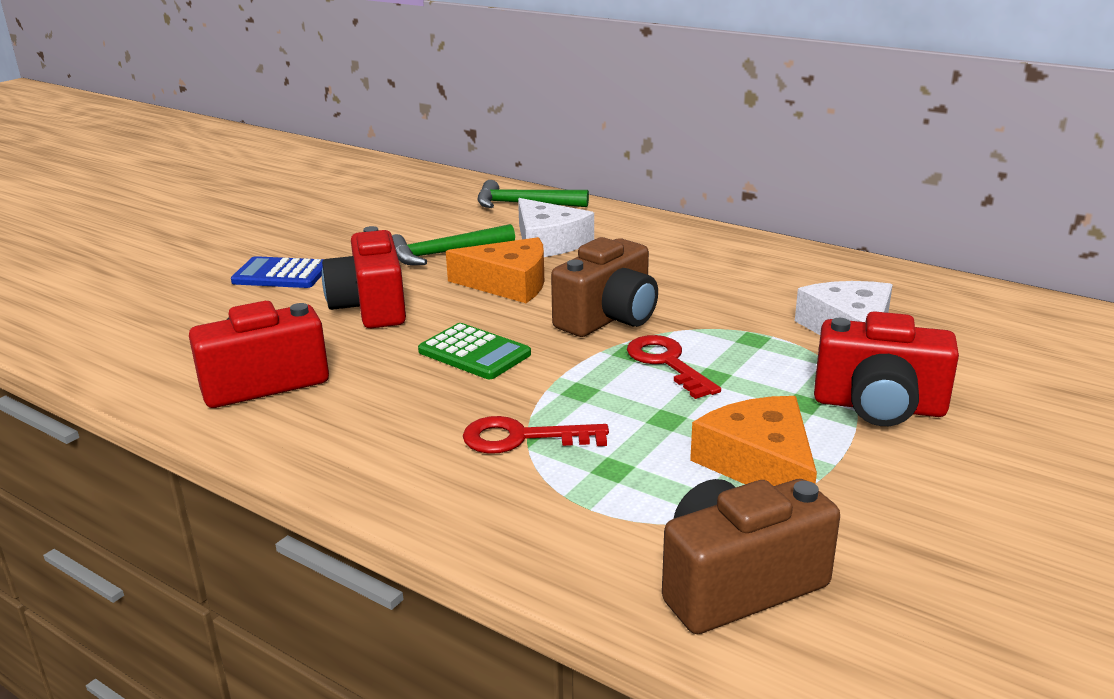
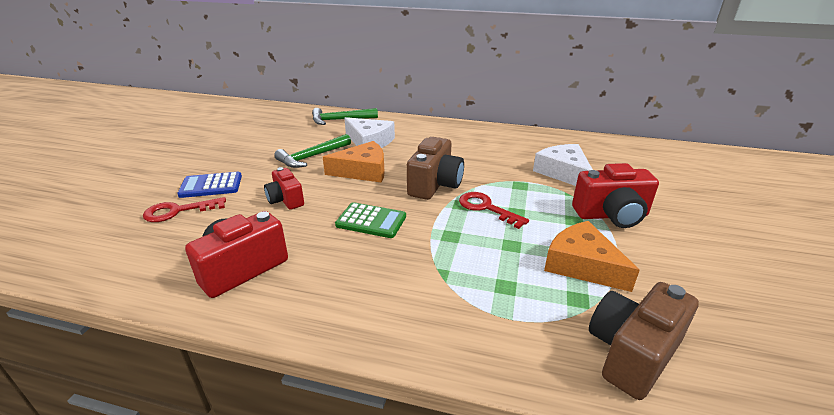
camera: 20 degrees left, 5 degrees up
(371, 307) = (286, 200): red camera -> red camera, size x0.63
(522, 438) = (438, 276): red key -> red key (178, 211)

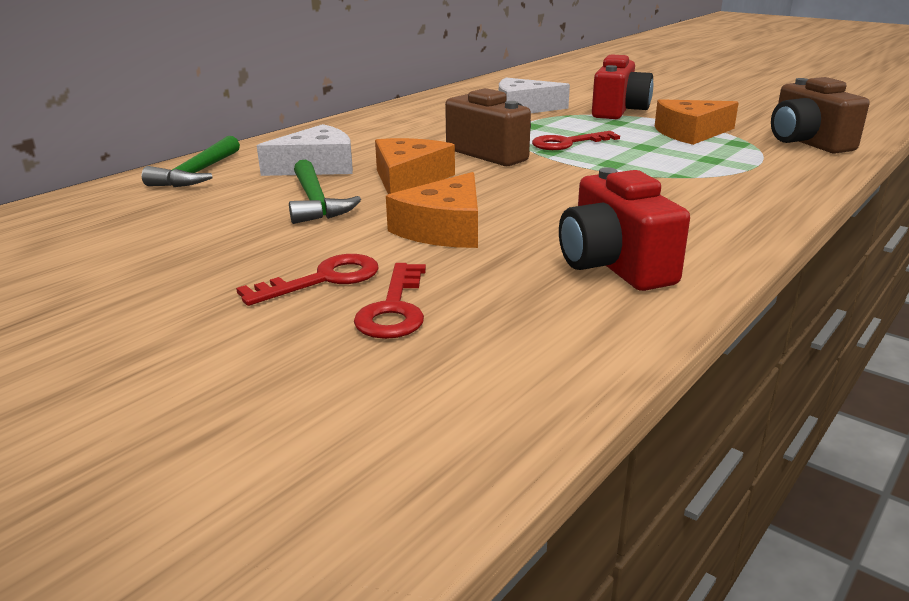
camera: 65 degrees left, 5 degrees down
(211, 186) = (323, 279): blue calculator -> red key
(286, 200) = (444, 229): red camera -> orange cheese
(371, 221) = (550, 190): green calculator -> none

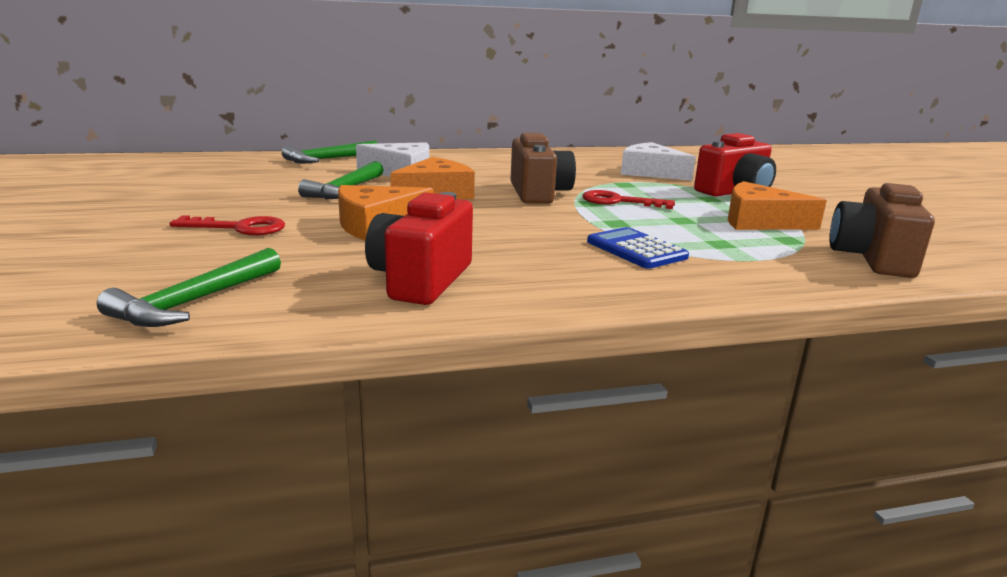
camera: 35 degrees right, 5 degrees down
(394, 308) = (230, 254): red key -> none
(500, 367) = (194, 302): none -> green hammer
(678, 182) = (636, 249): none -> blue calculator

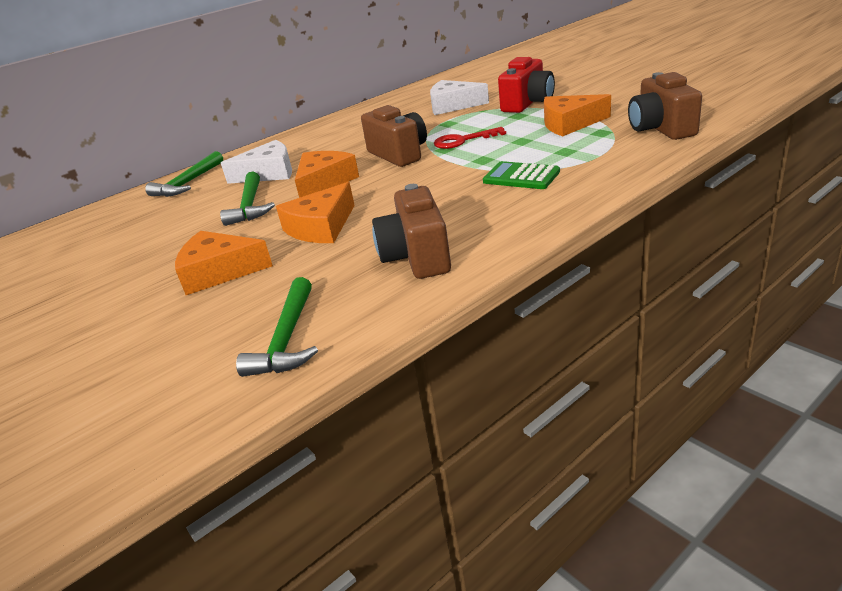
camera: 20 degrees left, 10 degrees up
(239, 228) = (219, 272): red key -> orange cheese
(421, 280) = (417, 257): red camera -> brown camera
(636, 249) = (521, 177): blue calculator -> green calculator

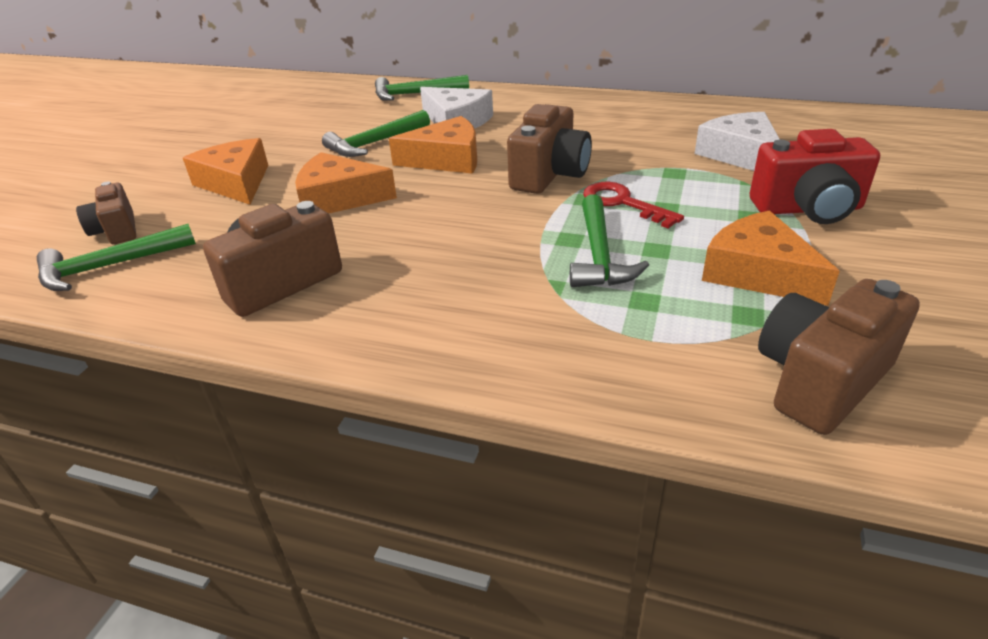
camera: 55 degrees right, 5 degrees up
(219, 338) = (116, 231): none -> brown camera
(510, 155) = (599, 255): none -> green hammer
(521, 177) = (529, 288): green calculator -> none

